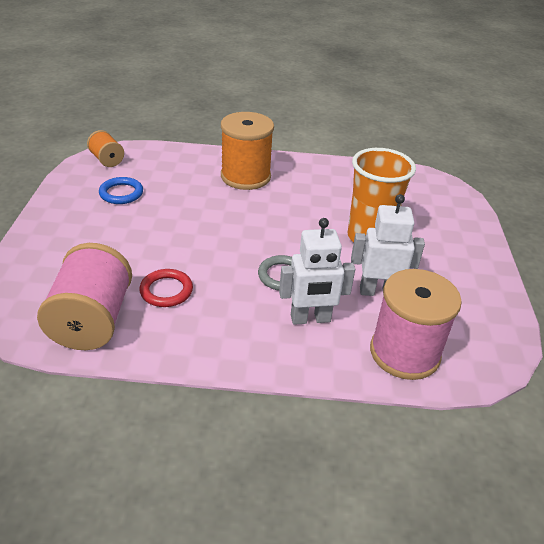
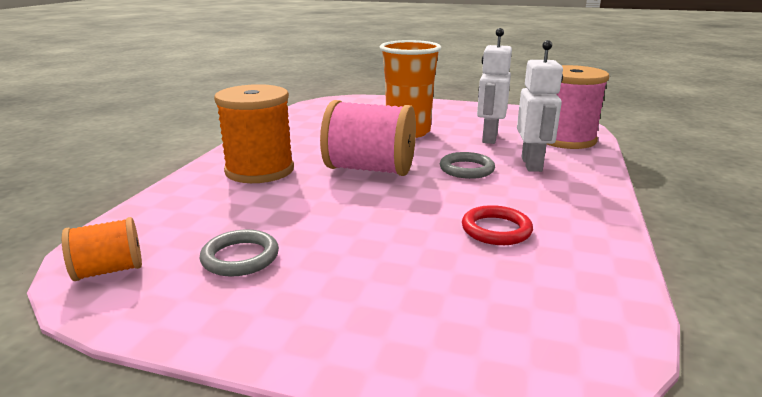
camera: 75 degrees left, 15 degrees down
(92, 320) = (567, 284): pink spool -> pink spool (369, 169)
(121, 193) = (240, 257): blue ring -> grey ring

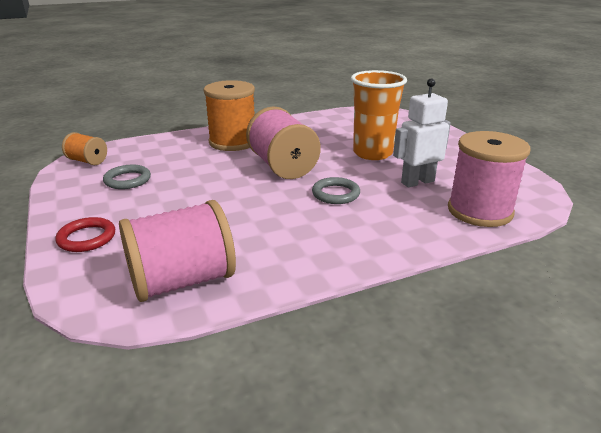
camera: 50 degrees right, 5 degrees up
(496, 230) = (247, 233): red ring -> red ring (87, 238)
(532, 164) = (389, 213): white robot -> none
(565, 295) = (182, 281): none -> pink spool

